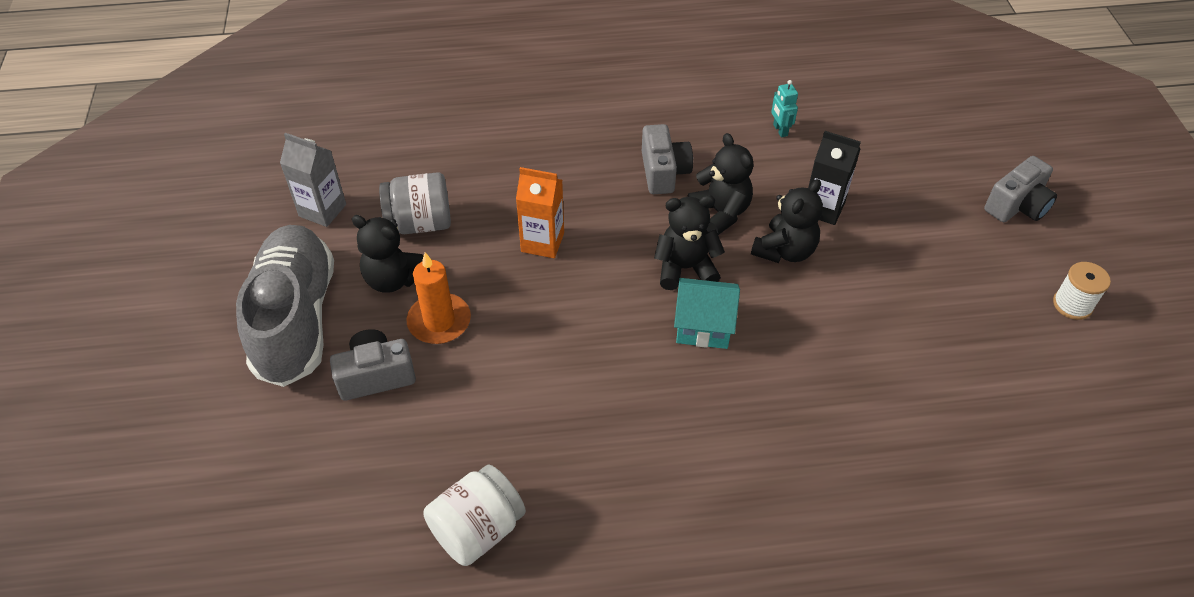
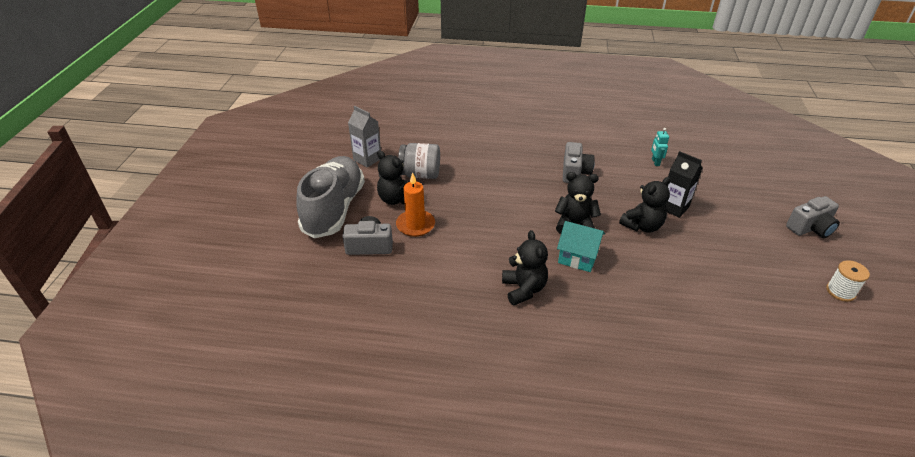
camera: 15 degrees right, 10 degrees down
(477, 529) = (403, 339): white jar -> none
(542, 242) = (489, 196): orange carton -> none
(720, 213) = (605, 199): black teddy bear -> black teddy bear (524, 289)

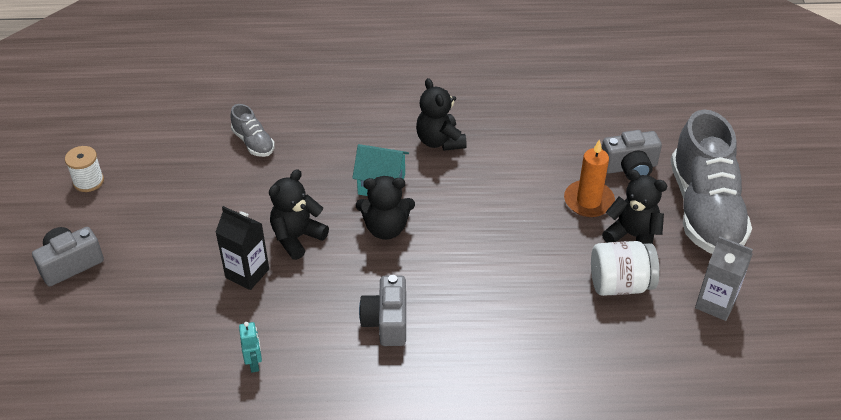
camera: 170 degrees right, 5 degrees up
(420, 174) = (620, 284): grey jar -> white jar
(700, 311) = (253, 142): none -> grey shoe

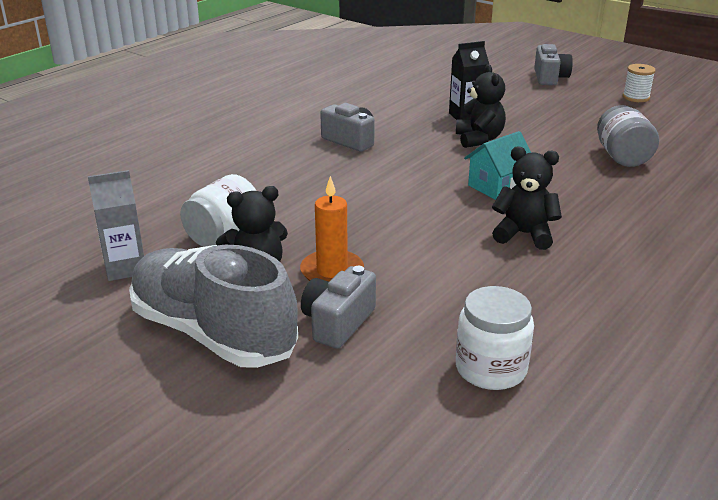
camera: 130 degrees right, 15 degrees down
(253, 142) = (622, 157): grey shoe -> grey jar
(254, 363) = (385, 99): turquoise robot -> none
(386, 228) = (441, 170): black teddy bear -> none
(591, 96) = (491, 369): none -> white jar

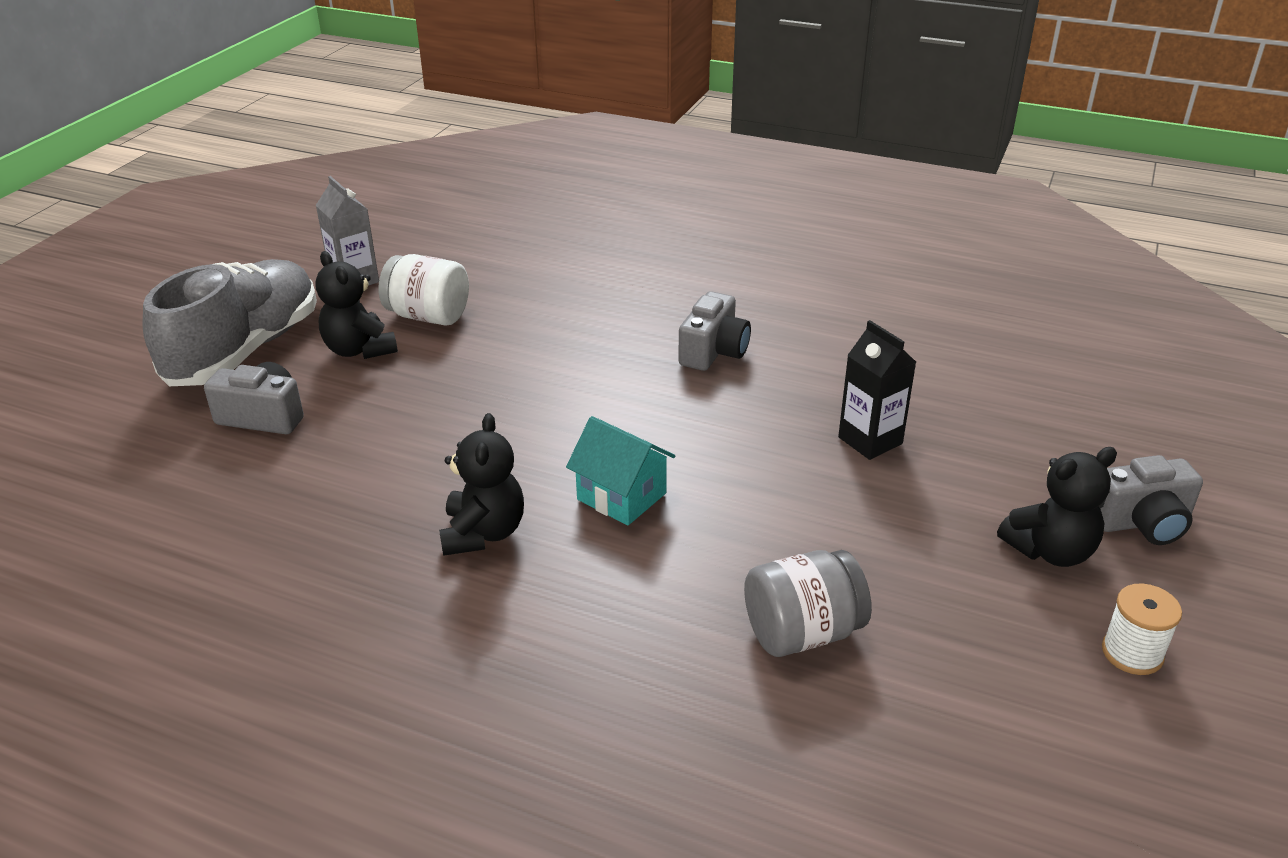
camera: 75 degrees right, 5 degrees up
(332, 271) = (364, 396): orange candle -> none
(479, 139) = (784, 463): black teddy bear -> black teddy bear (1050, 551)
(491, 369) = (177, 530): white jar -> none

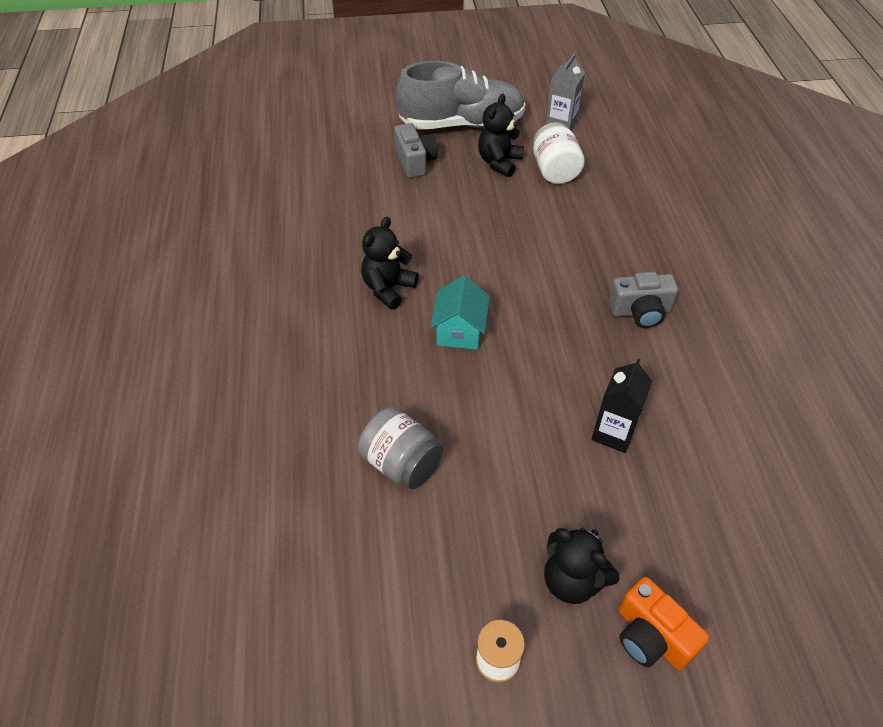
camera: 60 degrees right, 15 degrees up
(483, 533) = (388, 288): black teddy bear -> black teddy bear turned 150 degrees clockwise
(1142, 522) = (651, 636): grey camera -> orange camera

